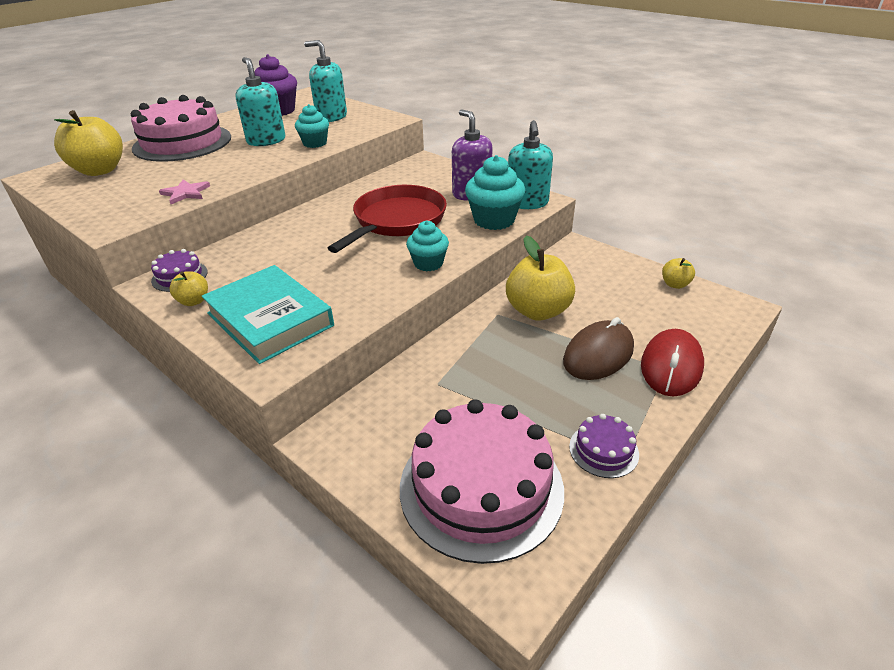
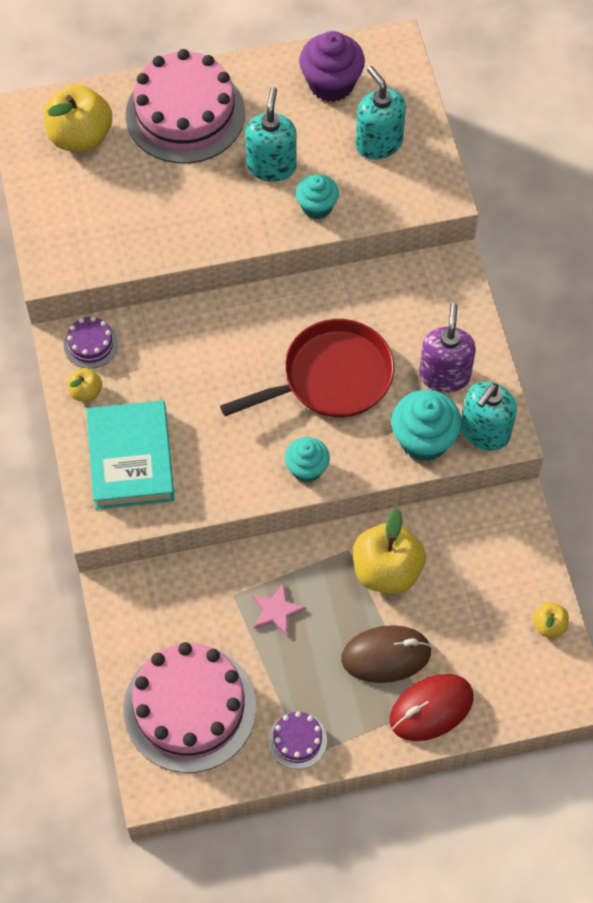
camera: 35 degrees right, 25 degrees up
(185, 193) = (137, 244): pink star -> pink star (276, 611)

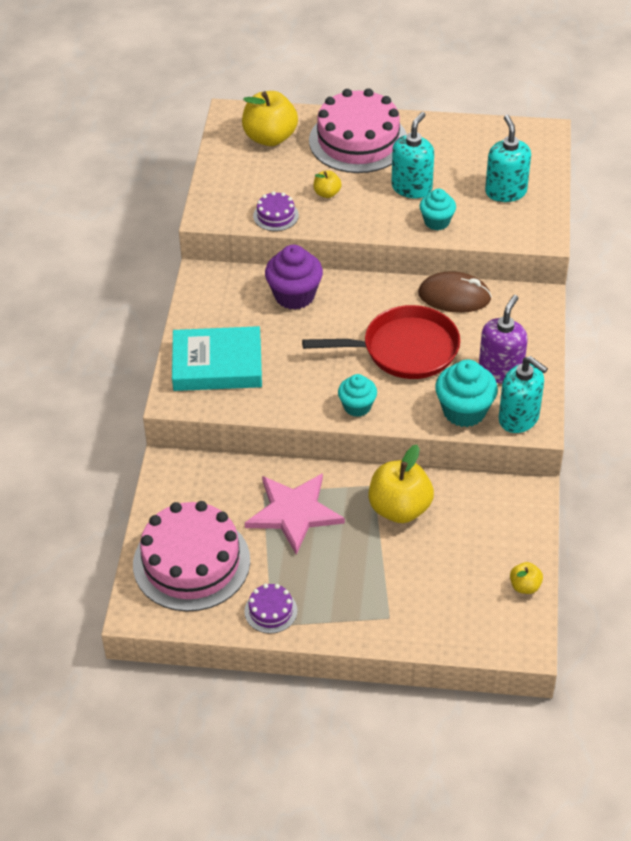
camera: 20 degrees right, 15 degrees down
(86, 392) = (202, 312): yellow apple -> yellow apple (327, 193)
(91, 344) = (221, 282): purple cake -> purple cake (276, 215)
(131, 459) = (217, 364): turquoise book -> turquoise book turned 75 degrees clockwise
(276, 611) = (294, 513): pink star -> pink star, size x2.01
(331, 84) = (483, 146): purple cupcake -> purple cupcake (294, 295)
(386, 655) = (373, 570): brown mouse -> brown mouse (454, 296)
(431, 708) = (395, 620): red mouse -> none
(485, 432) = (519, 418): turquoise soap dispenser -> turquoise soap dispenser turned 105 degrees counterclockwise

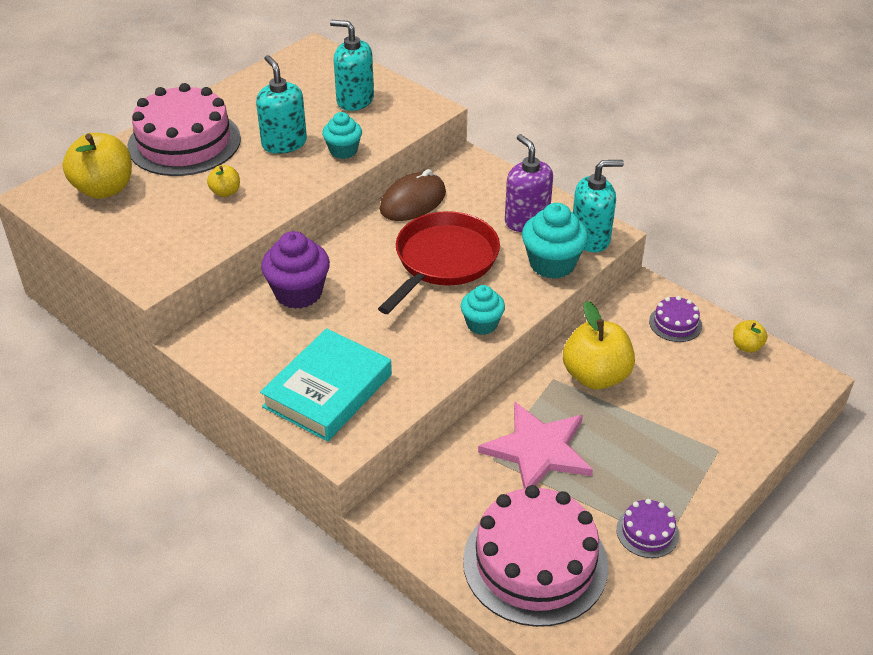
camera: 55 degrees left, 5 degrees down
(276, 215) = (212, 236): purple cake -> purple cake (675, 323)

